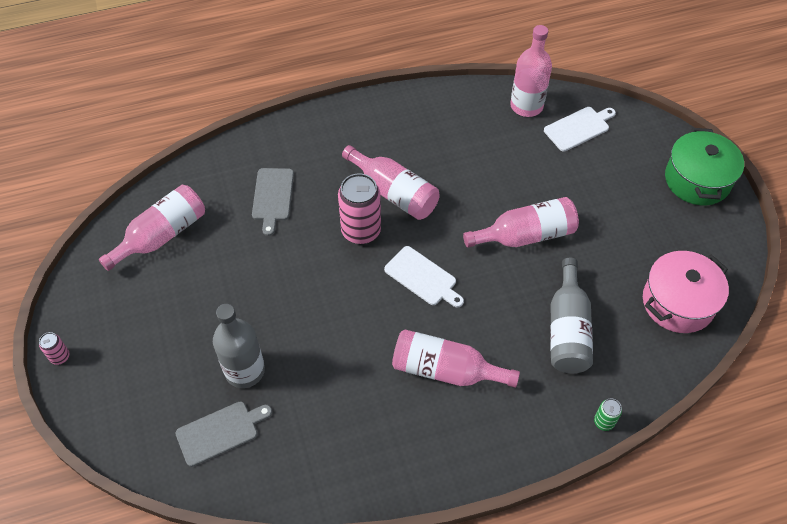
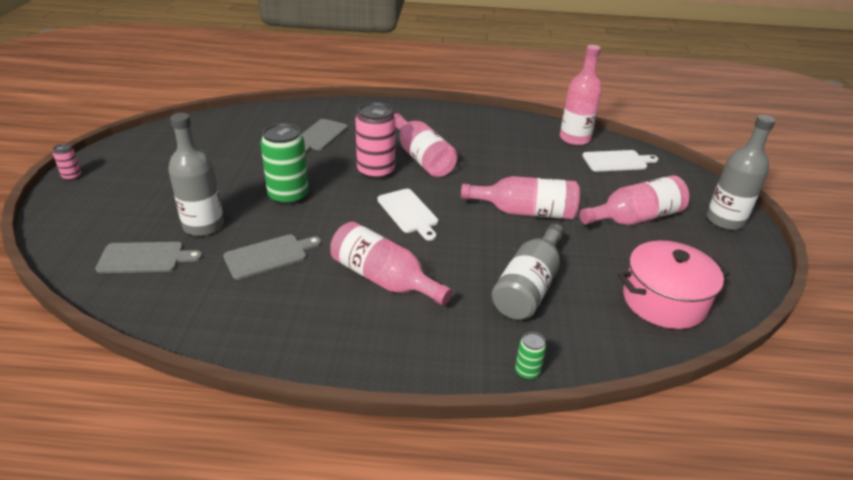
camera: 20 degrees right, 20 degrees down
(162, 235) = (215, 134): pink bottle -> pink bottle (635, 218)
(298, 299) = (288, 196): none -> green can
(330, 383) = (269, 256): none -> grey cutting board
(697, 180) = (725, 220): green pot -> grey bottle

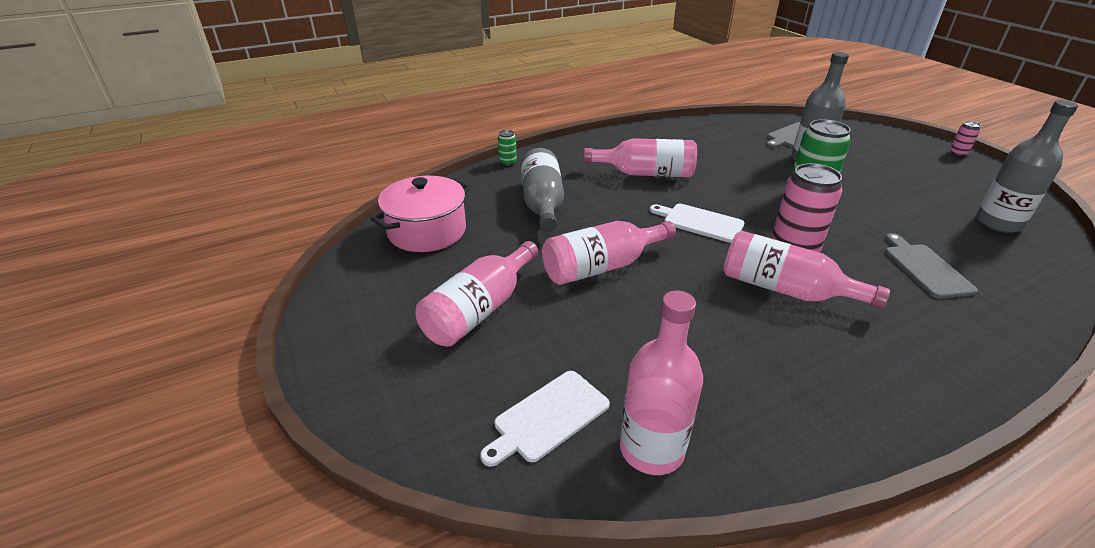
camera: 150 degrees right, 0 degrees up
(269, 256) = (735, 160): grey cutting board -> none
(725, 220) = (359, 357): grey bottle -> grey bottle (998, 223)

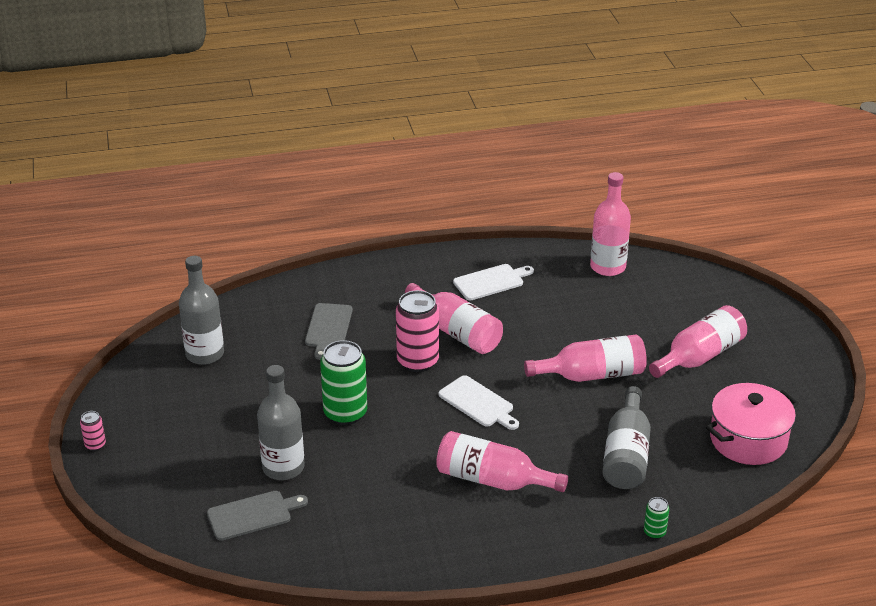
camera: 165 degrees left, 0 degrees up
(548, 417) = (661, 288): white cutting board -> white cutting board (491, 282)

